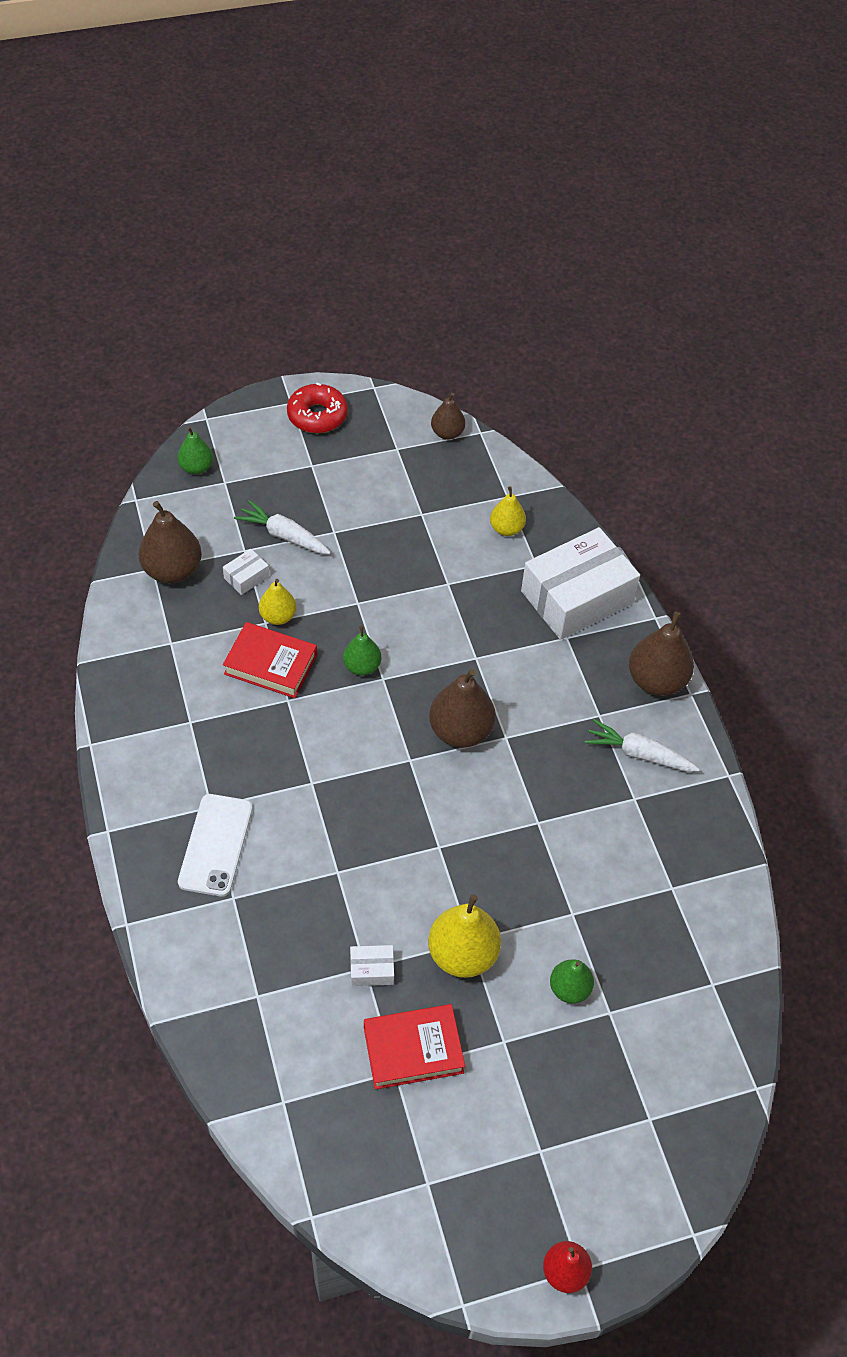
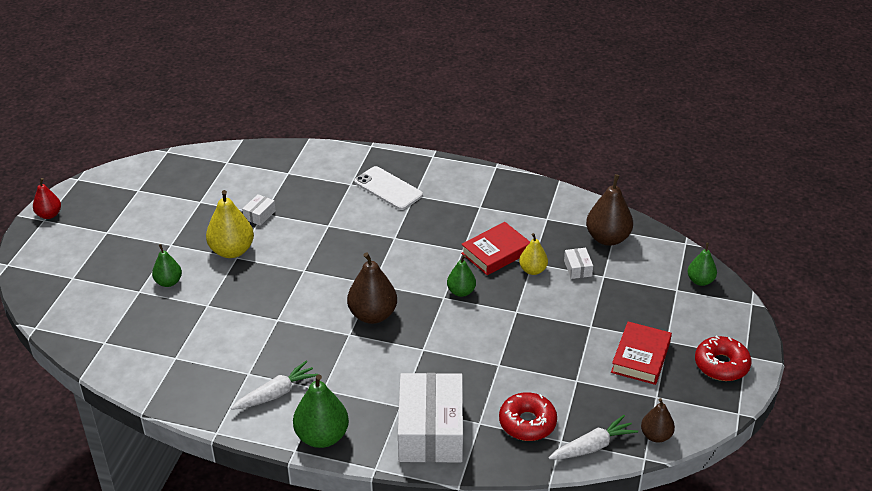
camera: 125 degrees right, 15 degrees down
(283, 535) = (604, 299): white carrot -> white carrot (593, 446)
(413, 1049) = (203, 212): red book -> red book (640, 357)
(506, 529) = (527, 423): yellow pear -> red donut
(656, 680) = (322, 436): brown pear -> green pear

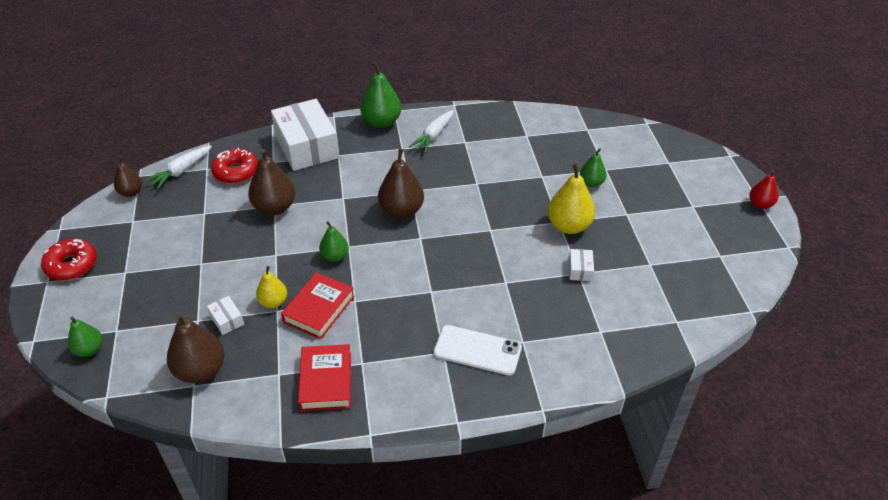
camera: 155 degrees right, 5 degrees up
(499, 361) = (274, 207): none -> brown pear
(640, 357) = (149, 249): red book -> red book (326, 381)

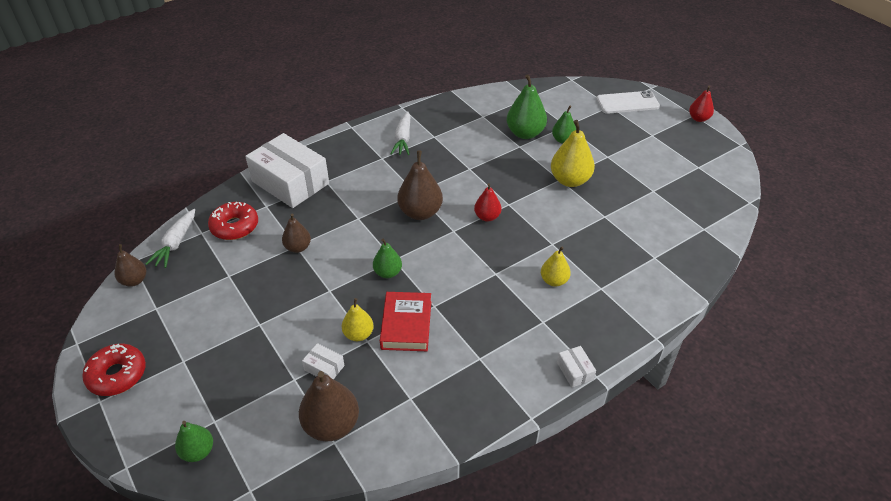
camera: 25 degrees left, 0 degrees up
(274, 207) = (298, 247): brown pear -> brown pear, size x0.60
(326, 381) = (459, 387): red book -> none
(381, 122) = (346, 140): green pear -> green pear (525, 133)
(461, 235) = (487, 217): none -> red pear
(477, 350) = (570, 309): white phone -> white phone (627, 103)
(481, 318) = (554, 281): none -> yellow pear
(580, 270) = (604, 213): white box -> white box (575, 371)

